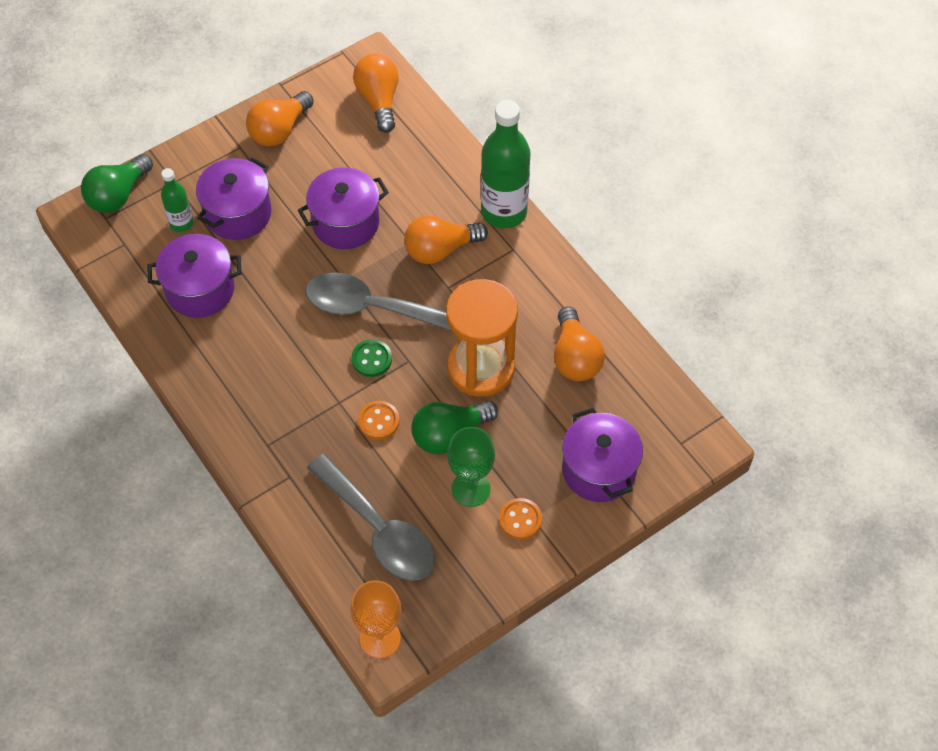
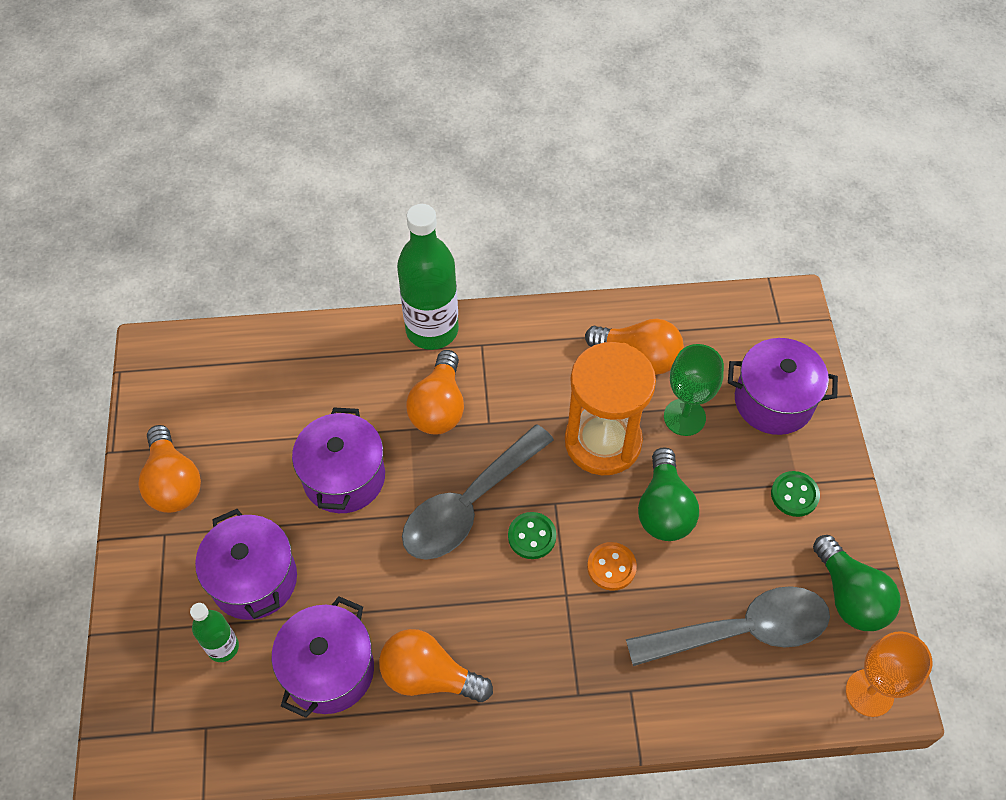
camera: 60 degrees left, 0 degrees up
(118, 195) = (130, 701): green light bulb -> green light bulb (850, 596)
(379, 100) = (210, 369): orange light bulb -> orange light bulb (429, 676)
(471, 489) = (737, 521): green goblet -> green goblet (684, 417)
(520, 519) = (794, 495): orange button -> green button

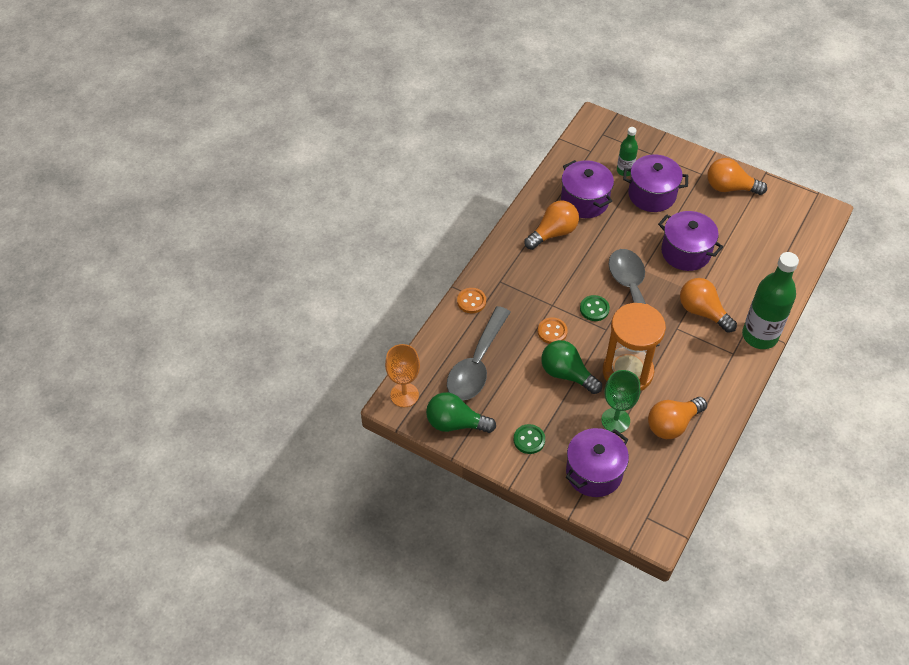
camera: 125 degrees right, 5 degrees down
(645, 711) = (471, 301): none -> orange button

